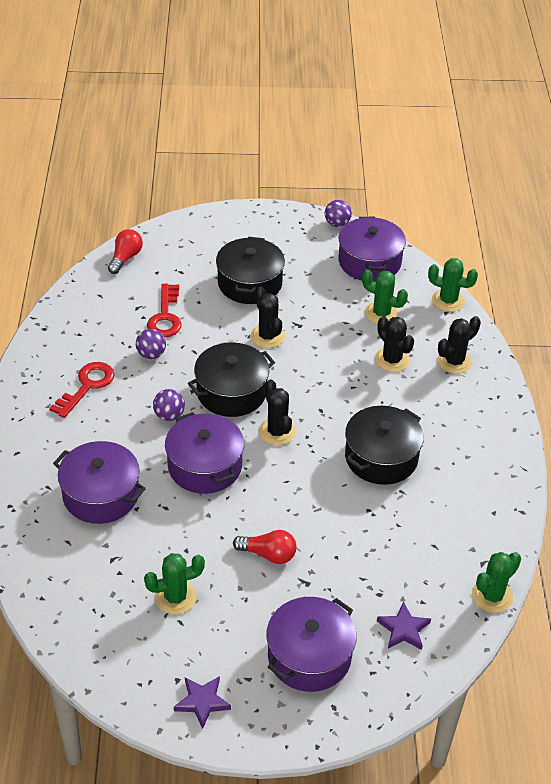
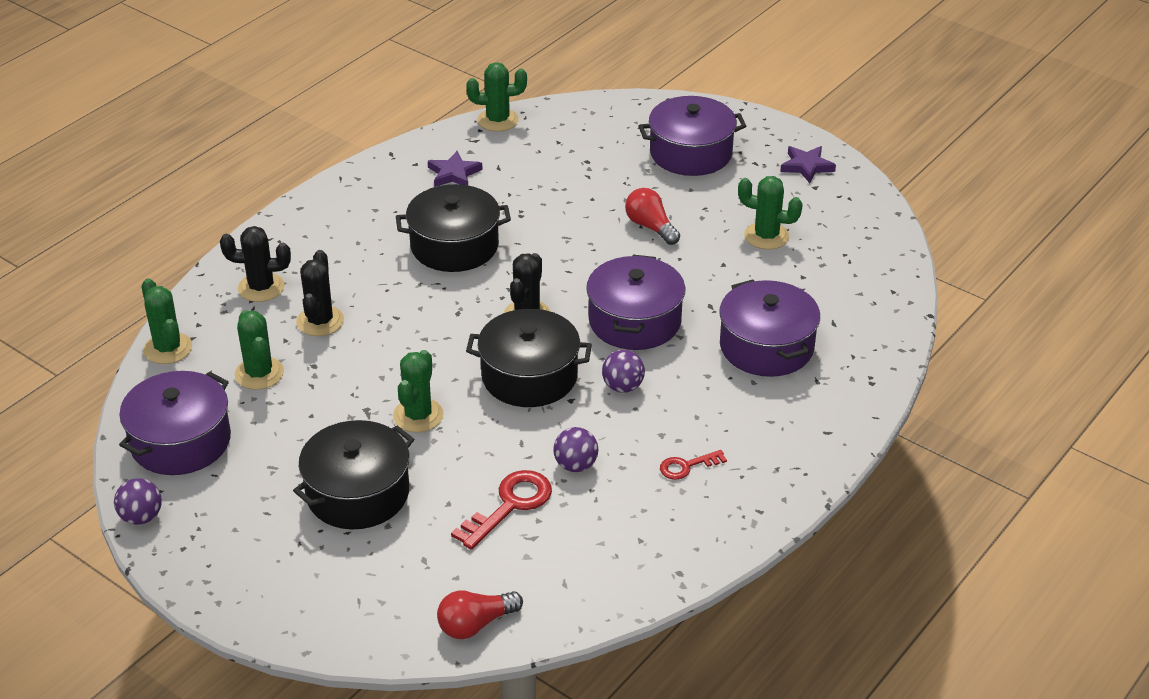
camera: 140 degrees left, 5 degrees down
(87, 386) = (687, 466): red key -> red key, size x0.58
(267, 336) = (418, 415): black cactus -> green cactus
(403, 629) = (595, 134): purple star -> purple star (454, 174)

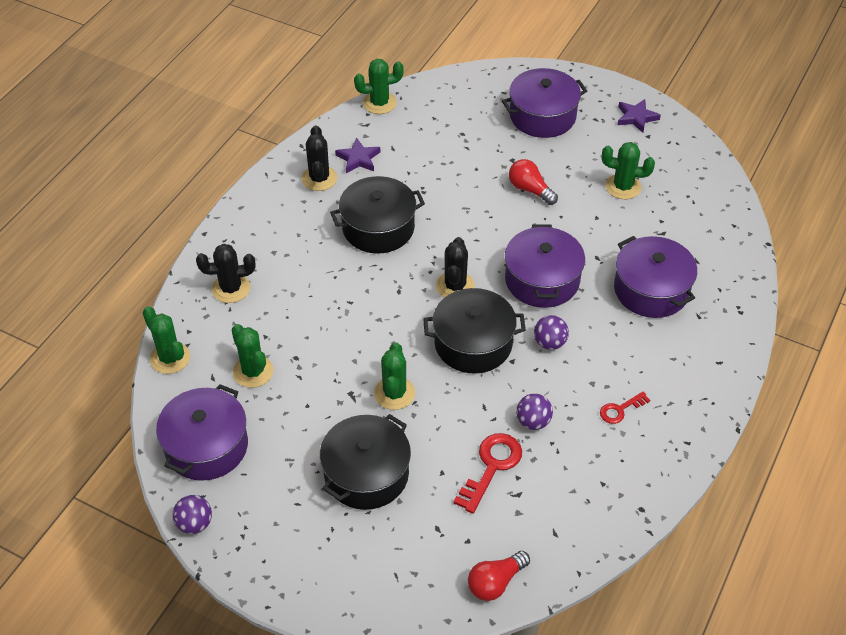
camera: 10 degrees left, 10 degrees up
(320, 321) = (289, 314): black cactus -> black cactus (319, 178)

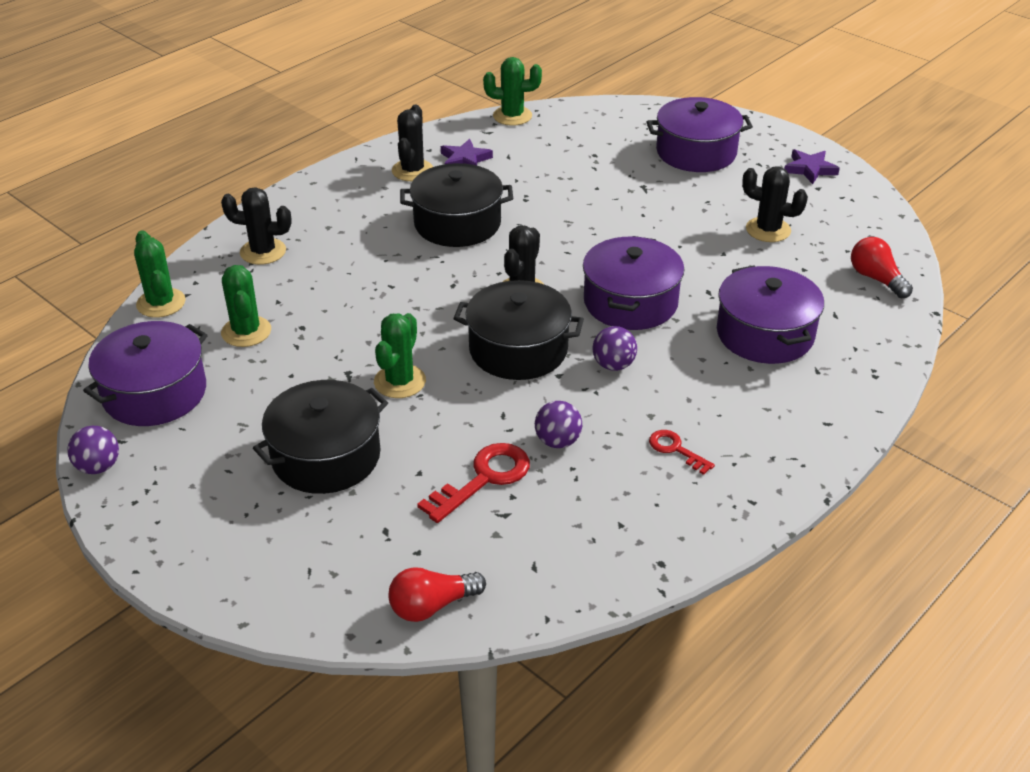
camera: 15 degrees right, 10 degrees down
(530, 189) = (652, 216): red light bulb -> red light bulb (876, 279)
(620, 410) = (675, 449): red key -> red key turned 60 degrees clockwise
(623, 187) = (768, 230): green cactus -> black cactus

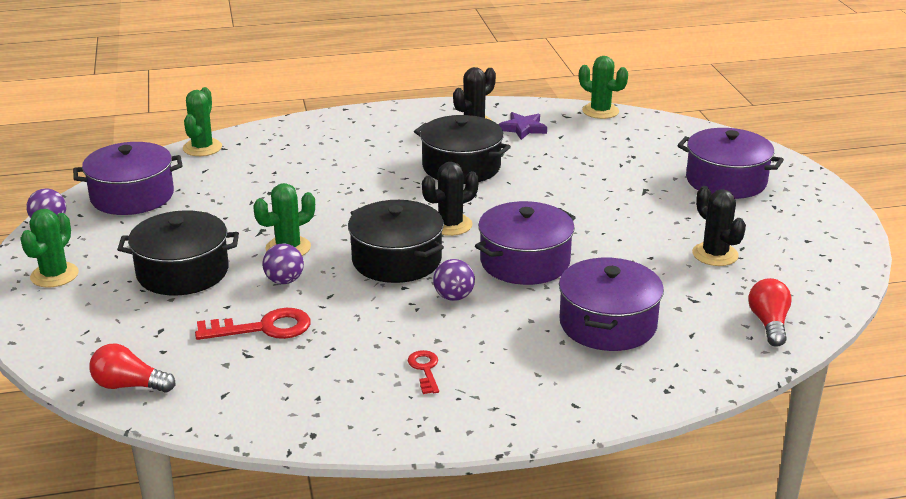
camera: 35 degrees right, 10 degrees down
(246, 332) = (231, 182): green cactus -> green cactus (54, 275)
(263, 252) = (304, 140): black cactus -> none
(558, 441) = (345, 327): purple ball -> purple ball (284, 281)
(810, 169) = (819, 225): purple star -> none

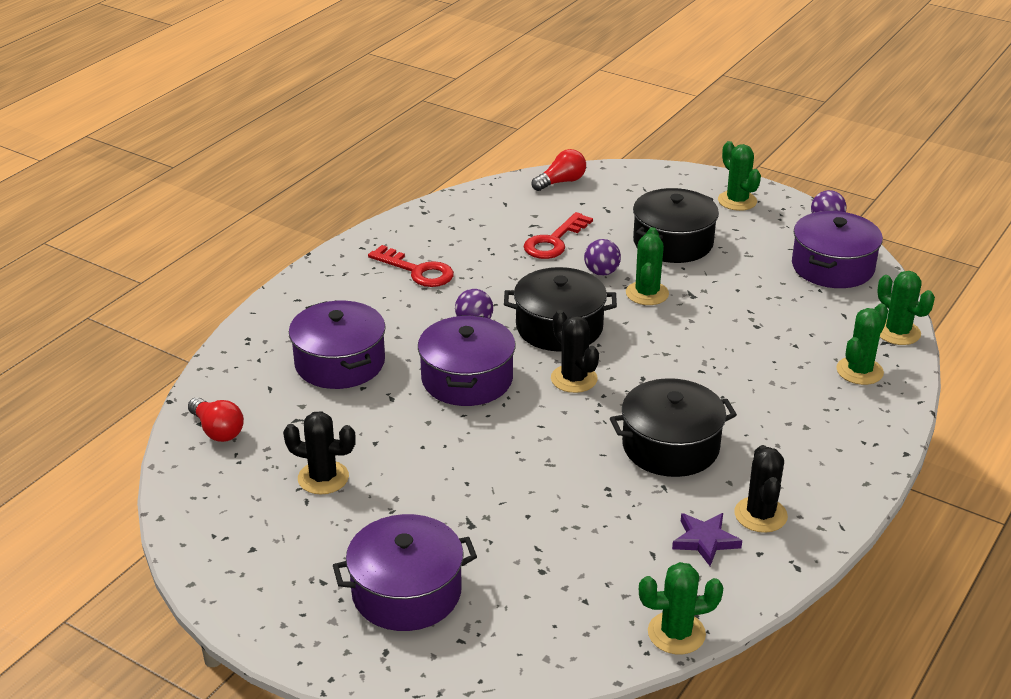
camera: 135 degrees right, 5 degrees up
(274, 144) = (859, 371): none -> green cactus
(425, 369) = (417, 271): red key -> red key, size x1.72
(450, 225) = (574, 379): black cactus -> black cactus turned 45 degrees counterclockwise

